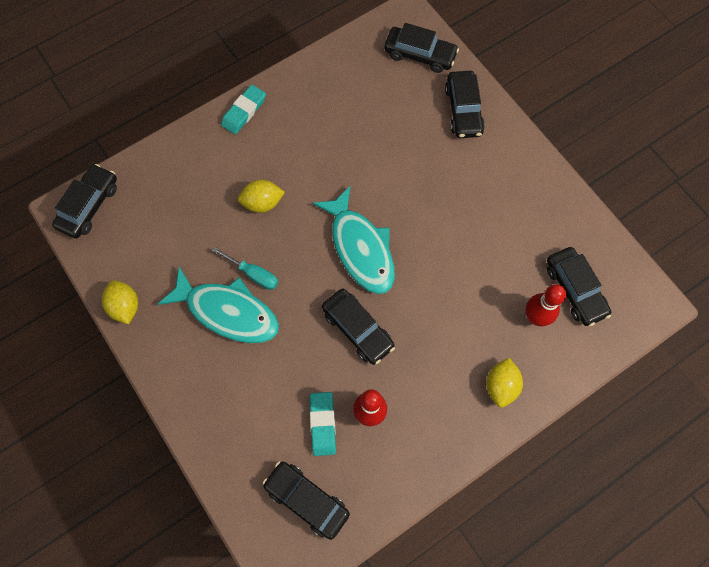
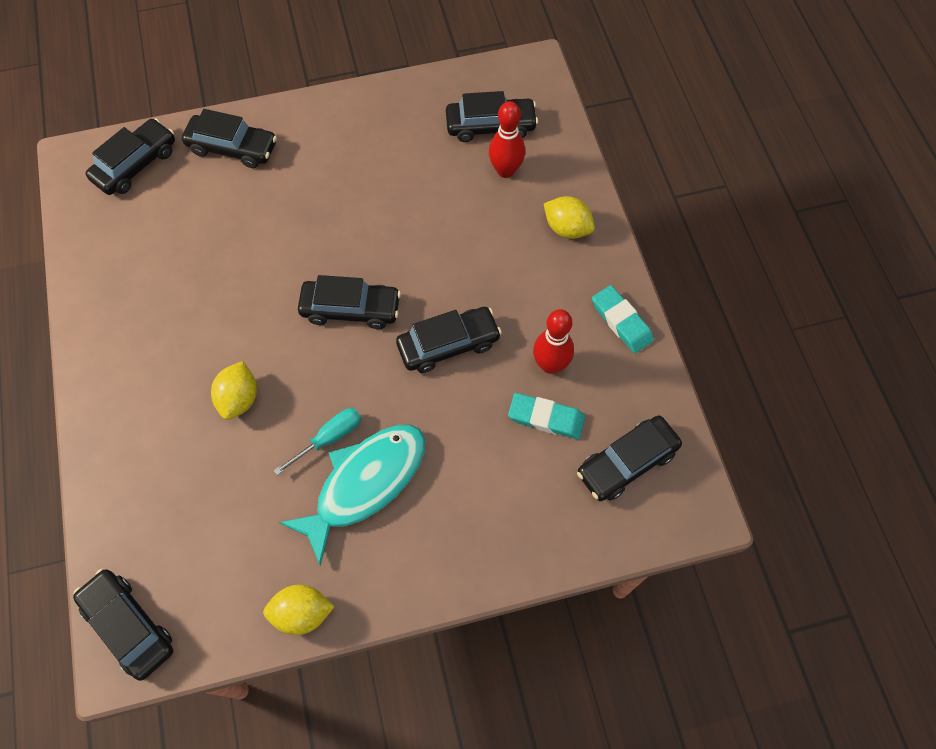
camera: 70 degrees left, 5 degrees down
(244, 111) = (98, 382): turquoise eraser -> turquoise eraser (621, 321)
(360, 248) = (351, 309): turquoise fish -> black car

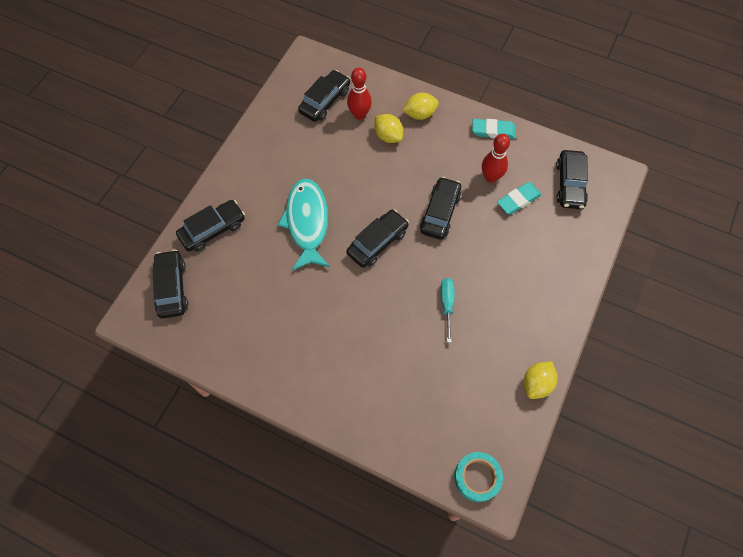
camera: 50 degrees left, 0 degrees up
(129, 626) = (477, 477): black car -> turquoise tape
(239, 399) = (384, 333): yellow lemon -> yellow lemon (388, 136)
(365, 484) = (487, 305): turquoise fish -> turquoise fish (307, 222)

